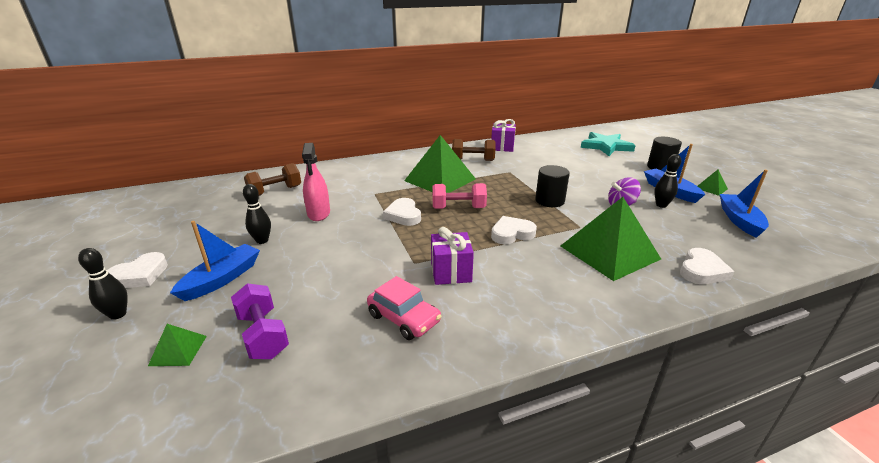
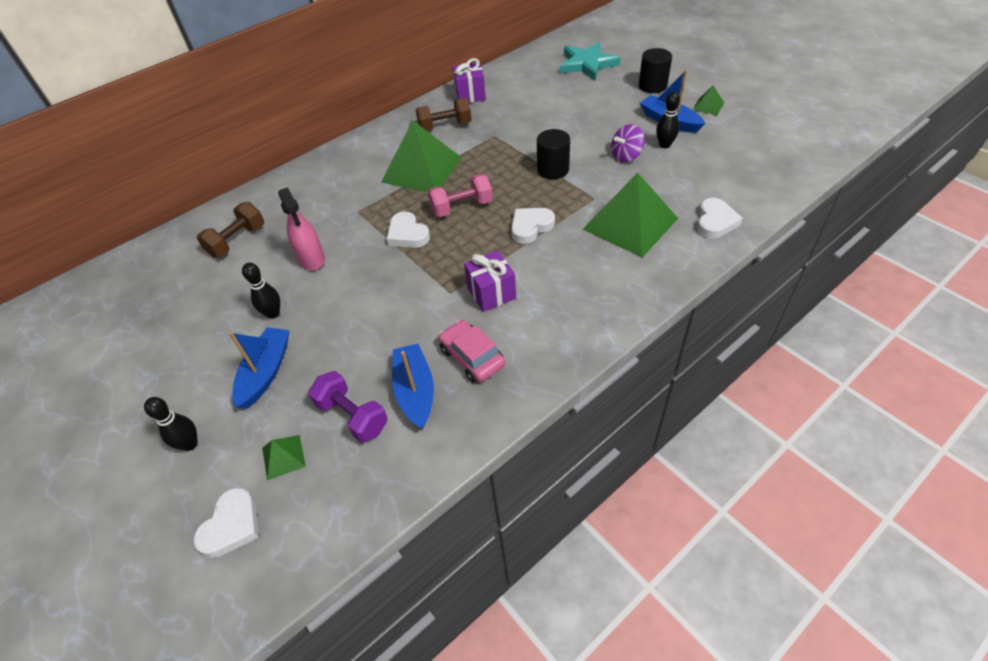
camera: 15 degrees left, 20 degrees up
(140, 275) = (172, 396): white heart -> white heart (232, 526)
(404, 318) = (472, 357): pink car -> pink car turned 150 degrees counterclockwise
(739, 220) = (740, 146): blue boat -> blue boat (415, 391)

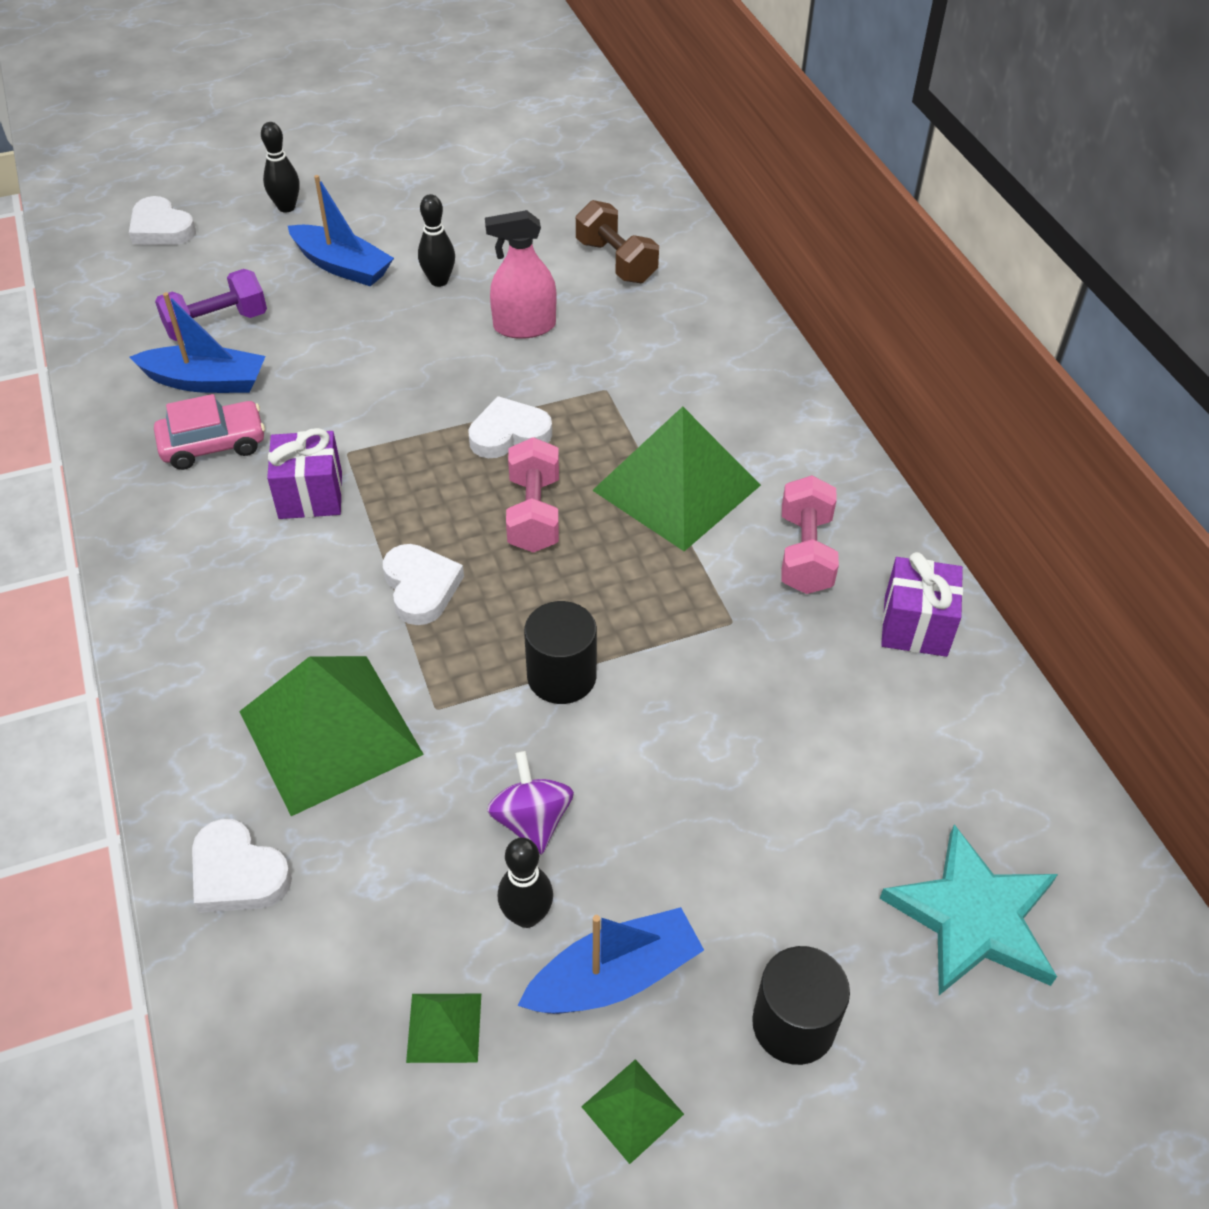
camera: 105 degrees right, 0 degrees up
(283, 457) = (210, 268): green pyramid -> green pyramid (444, 1027)
(445, 126) = (805, 553): brown dumbbell -> pink dumbbell

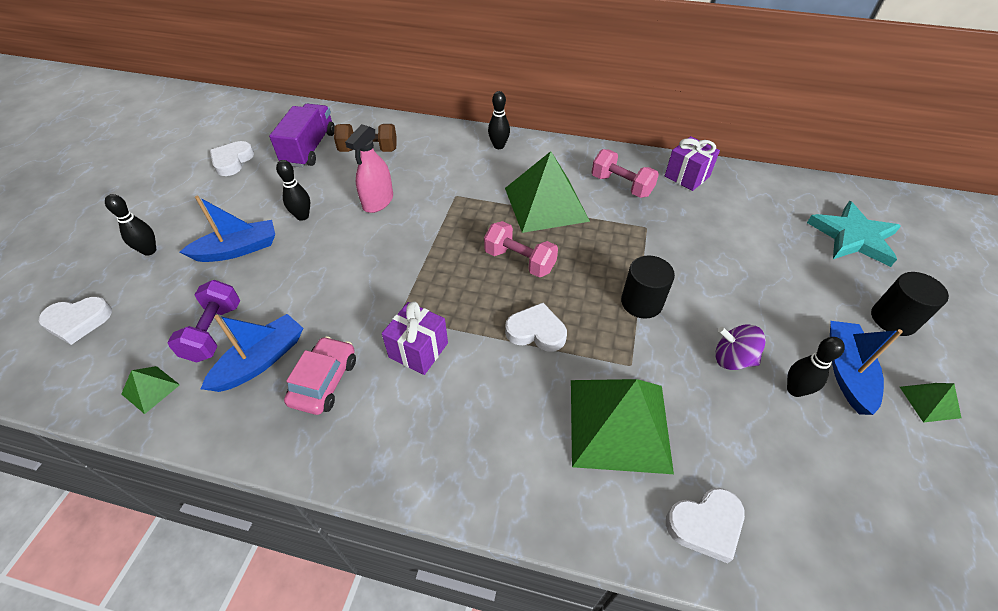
camera: 55 degrees left, 0 degrees up
(444, 1027) = (858, 461): green pyramid -> green pyramid (150, 389)
(509, 434) = (452, 243): white heart -> white heart (232, 161)
(566, 212) = (310, 148): none -> purple truck
(760, 377) = (499, 146): none -> black bowling pin

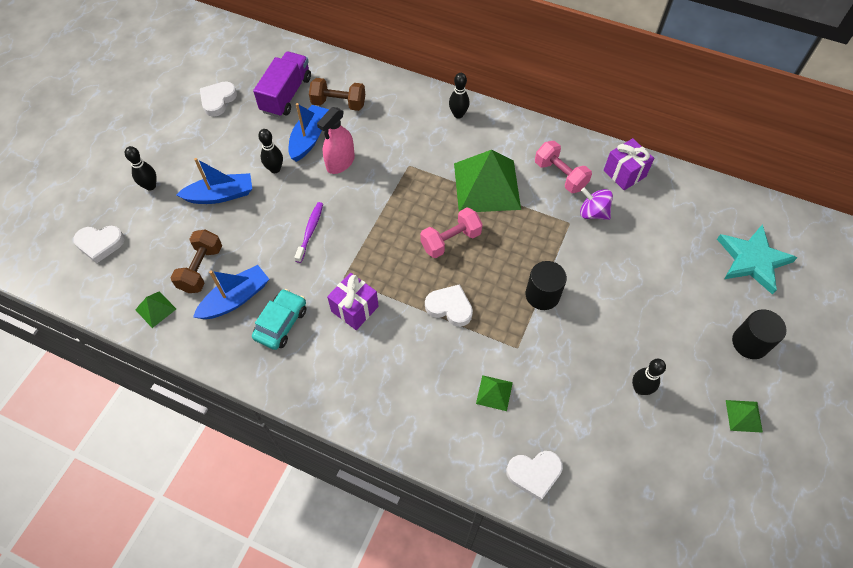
camera: 10 degrees right, 10 degrees up
(214, 332) = (201, 269): purple dumbbell -> brown dumbbell
(324, 381) = (281, 323): pink car -> turquoise car
(351, 273) = (310, 231): none -> purple toothbrush
(519, 261) = (450, 240): pink dumbbell -> pink dumbbell turned 75 degrees counterclockwise
(619, 424) = (494, 393): green pyramid -> green pyramid, size x0.43
(732, 359) = (600, 355): purple spinning top -> purple spinning top (593, 213)
(846, 371) = (688, 381): blue boat -> blue boat (309, 138)

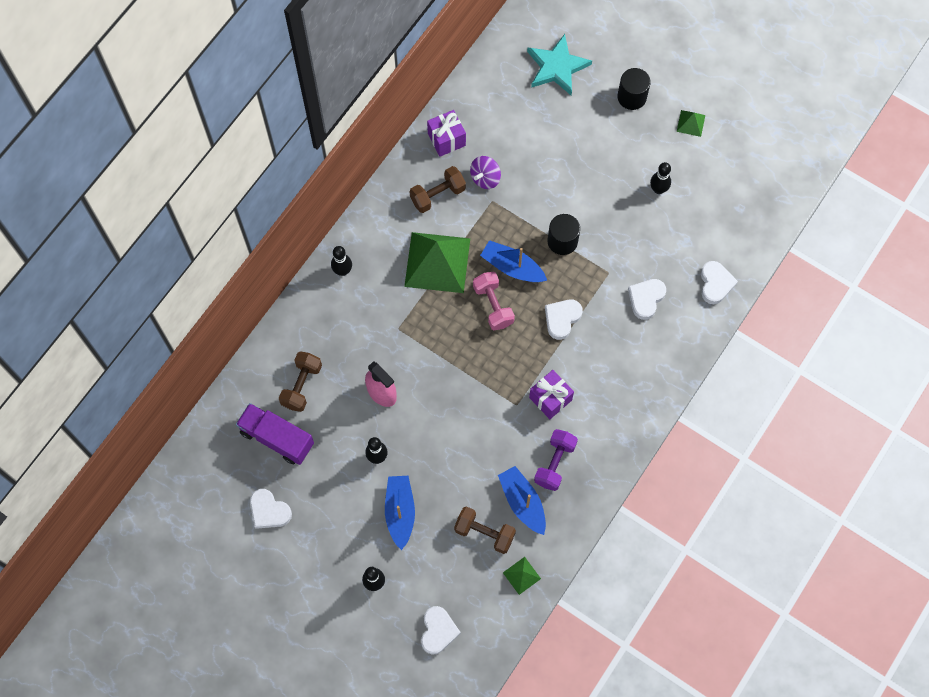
camera: 80 degrees left, 10 degrees up
(281, 323) = (555, 463): turquoise car -> purple dumbbell
(309, 138) = (343, 420): blue boat -> blue boat (512, 267)
(310, 231) = (460, 429): purple toothbrush -> none
(494, 393) = (646, 299): green pyramid -> white heart
(560, 175) = (438, 195): pink dumbbell -> brown dumbbell

